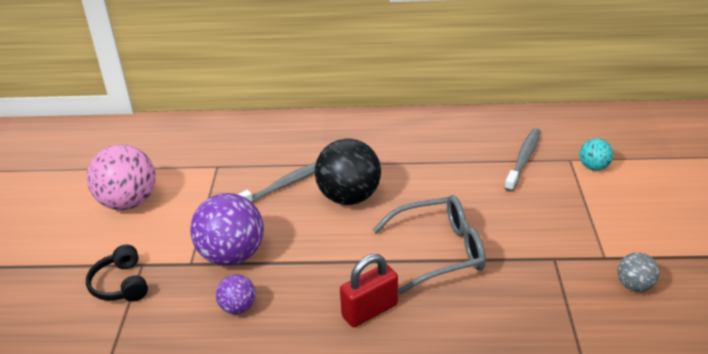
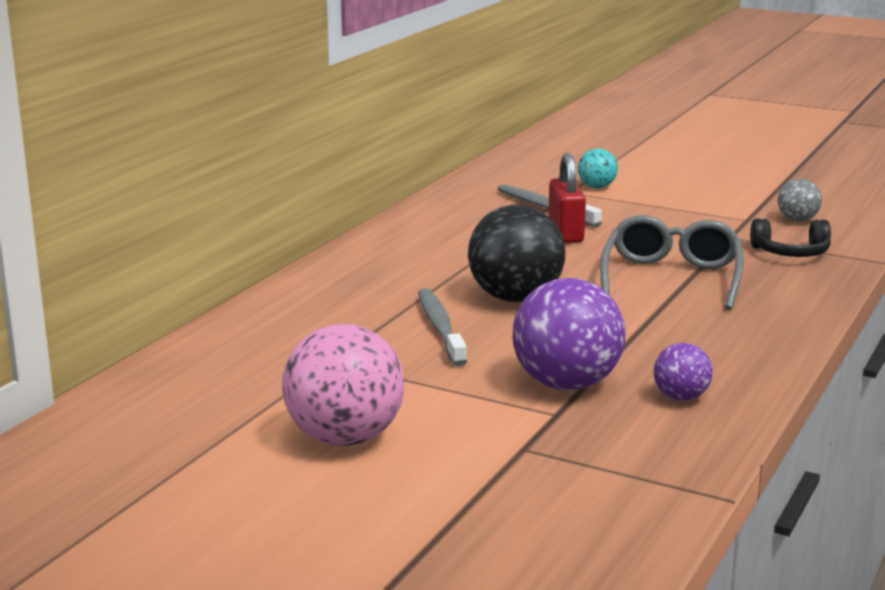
camera: 65 degrees left, 15 degrees down
(121, 284) = (558, 469): black headphones -> black headphones (791, 252)
(370, 311) = (746, 329): red padlock -> red padlock (565, 233)

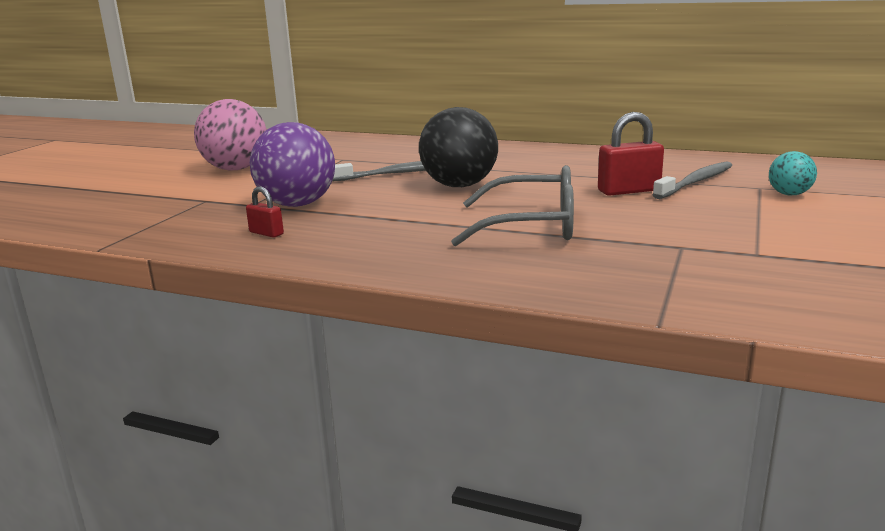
camera: 85 degrees right, 0 degrees up
(681, 397) = (266, 233): purple ball -> red padlock
(791, 252) = (650, 273): black headphones -> none
(797, 220) = (786, 278): grey ball -> none

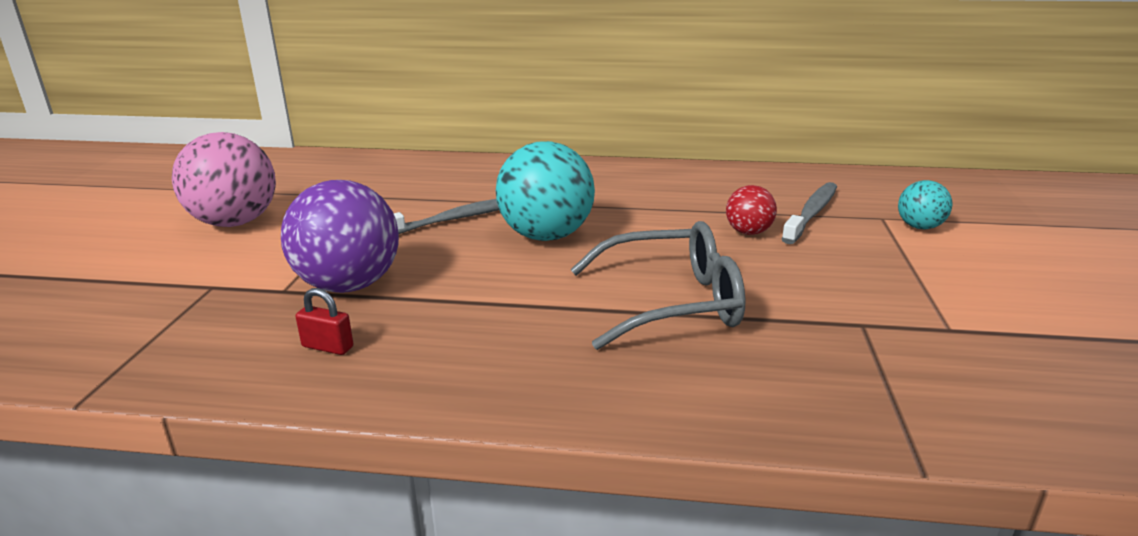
camera: 15 degrees left, 5 degrees up
(459, 186) = (546, 236): black ball -> turquoise ball
(629, 191) = (748, 232): red padlock -> red ball

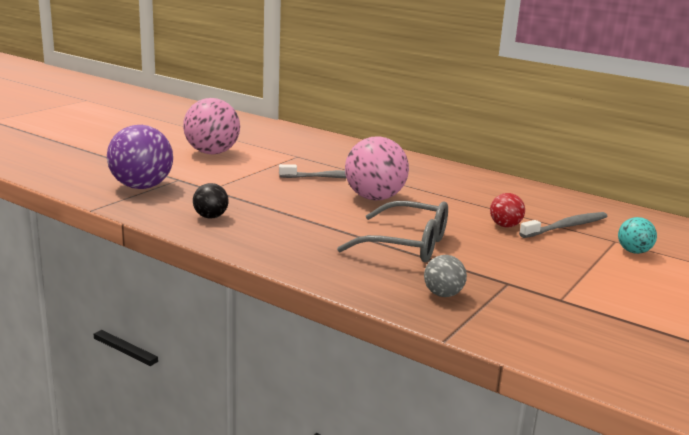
camera: 25 degrees right, 5 degrees down
(327, 347) = (210, 217): red padlock -> black ball
(349, 285) = (243, 195): purple ball -> purple ball (141, 187)
(546, 236) = (374, 198): turquoise ball -> pink ball
(816, 377) = (443, 294): none -> grey ball

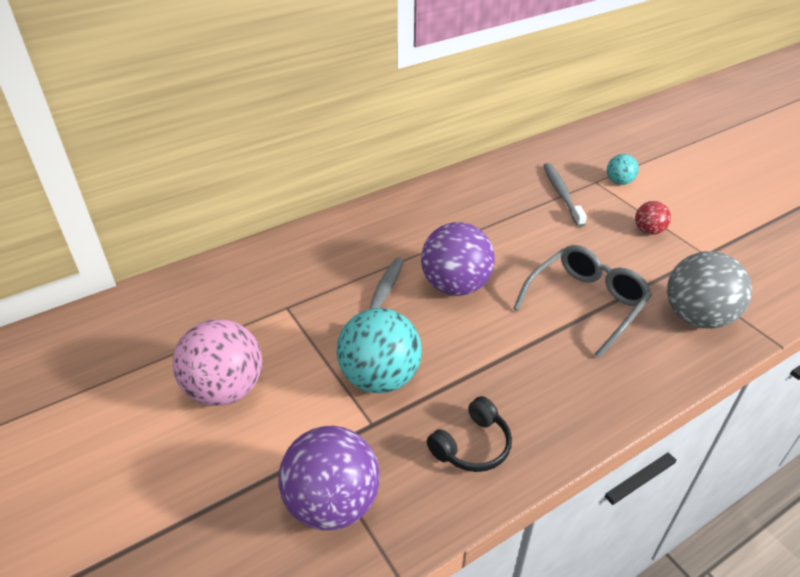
camera: 65 degrees left, 20 degrees up
(210, 217) = (472, 445): black ball -> black headphones
(253, 186) = (380, 378): none -> turquoise ball
(374, 198) = (455, 286): pink ball -> purple ball
(443, 294) = (697, 317): grey ball -> grey ball, size x1.96
(505, 226) = (552, 226): red ball -> red ball (648, 231)

